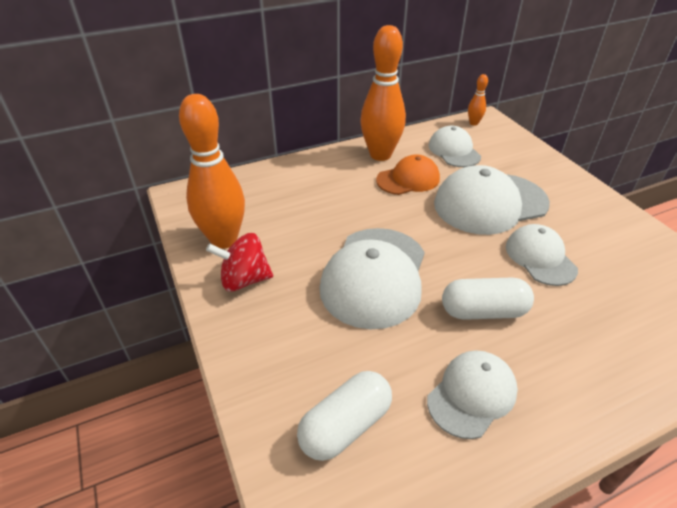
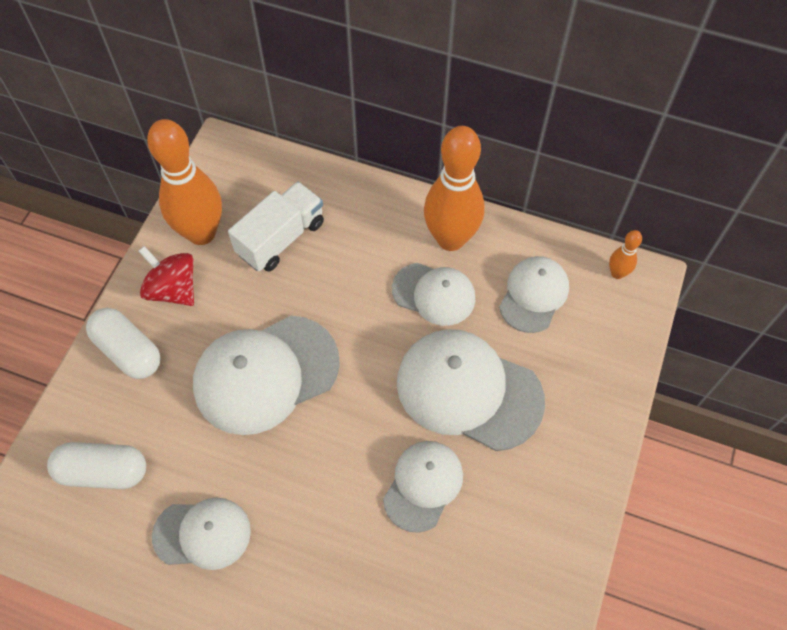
camera: 45 degrees right, 20 degrees up
(283, 210) = (281, 238): none -> white truck
(408, 179) = (434, 294): orange cap -> white cap
(483, 311) = (302, 484): white capsule -> white capsule (128, 351)

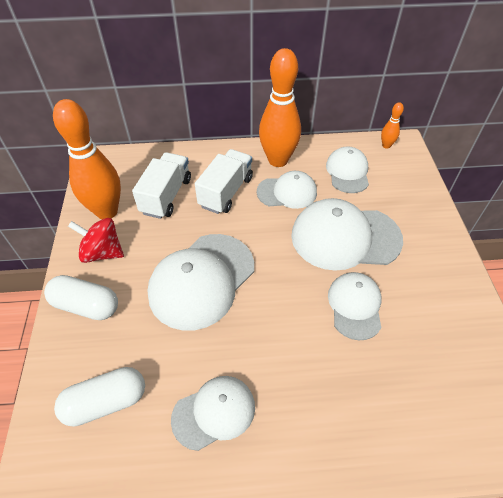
camera: 25 degrees left, 10 degrees down
(356, 262) = (226, 192): none -> white truck

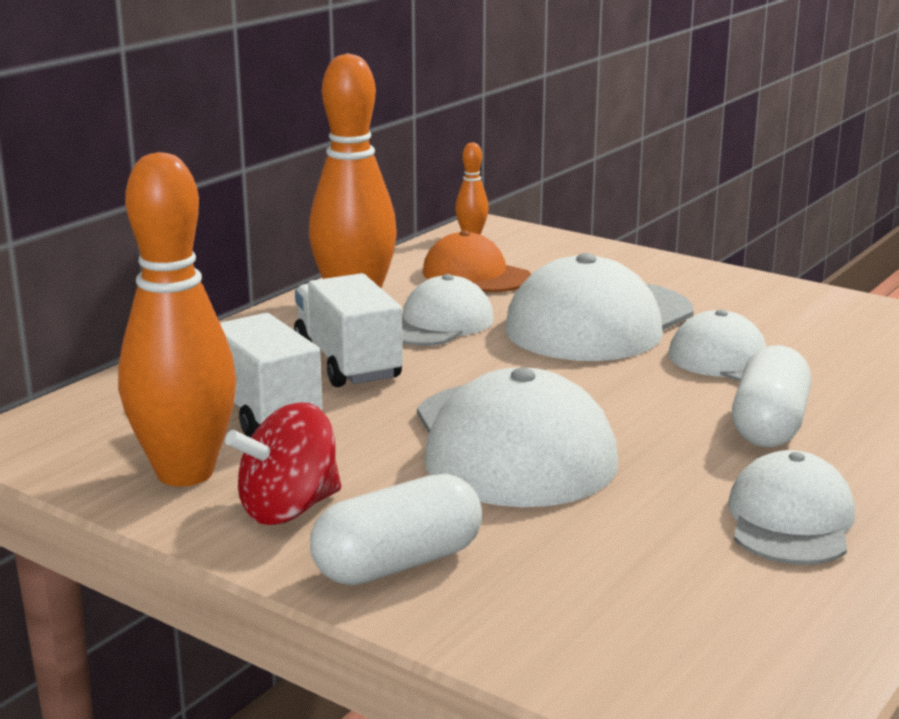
camera: 50 degrees left, 30 degrees down
(106, 402) = (652, 608): white capsule -> white capsule (768, 425)
(347, 172) = (475, 275): white cap -> orange cap

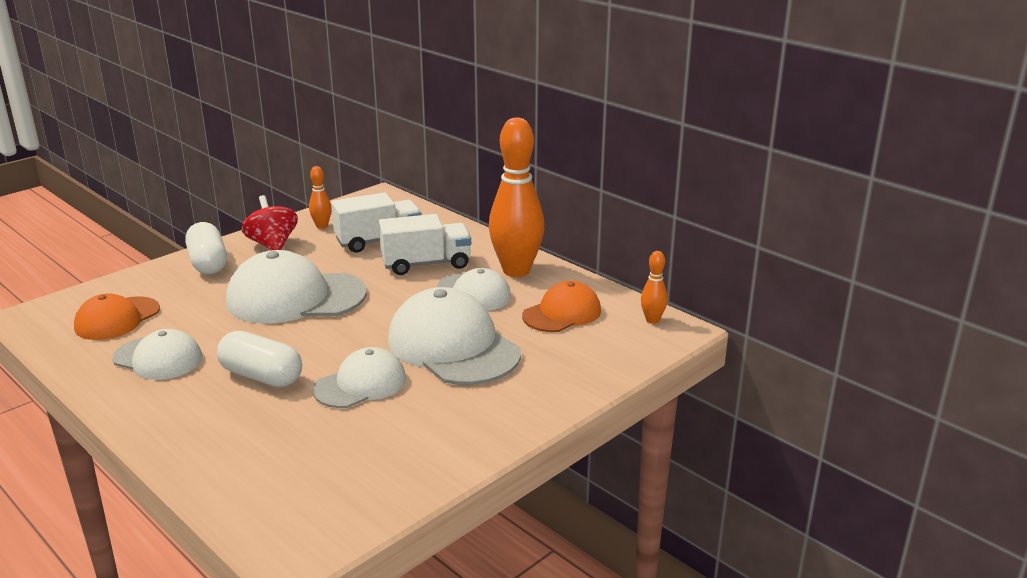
camera: 100 degrees right, 5 degrees up
(185, 473) = (322, 226): orange bowling pin -> orange bowling pin, size x0.44
(691, 605) = (117, 319): none -> orange cap

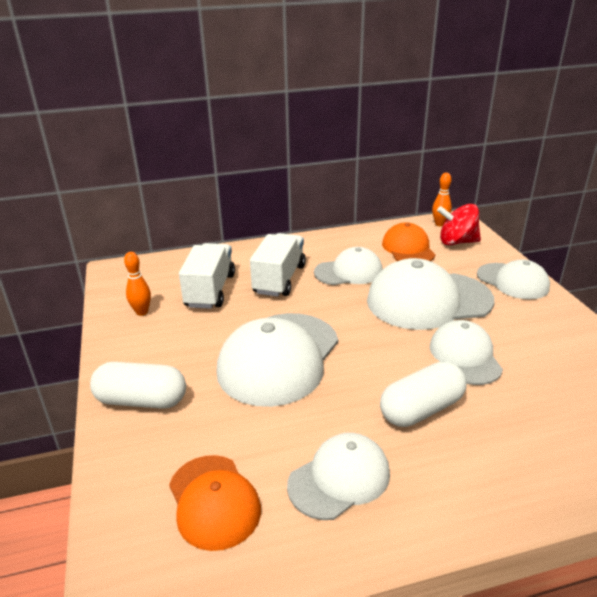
camera: 60 degrees left, 5 degrees up
(272, 245) = (148, 349): red spinning top -> red spinning top (457, 242)
(516, 270) = (328, 247): orange bowling pin -> none
(546, 391) = (512, 281): none -> white cap

